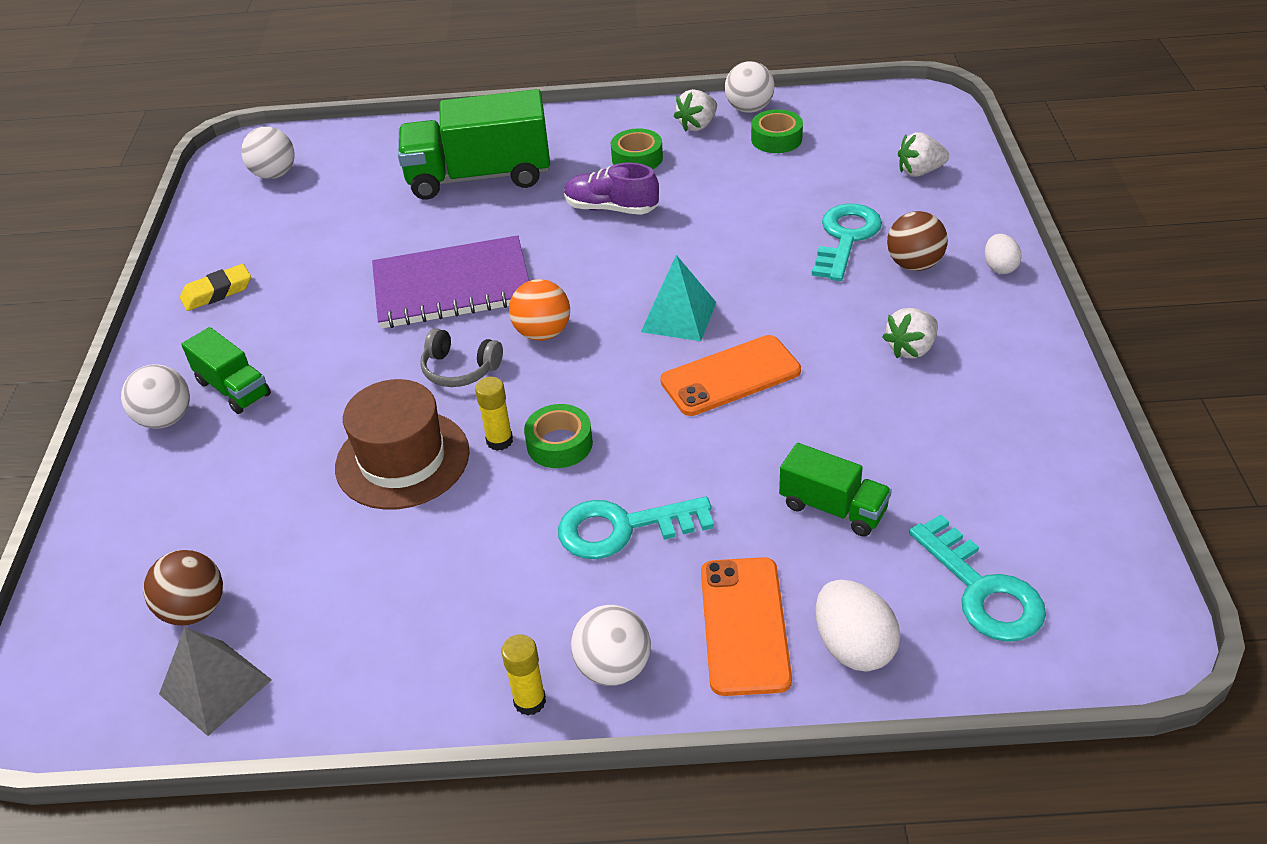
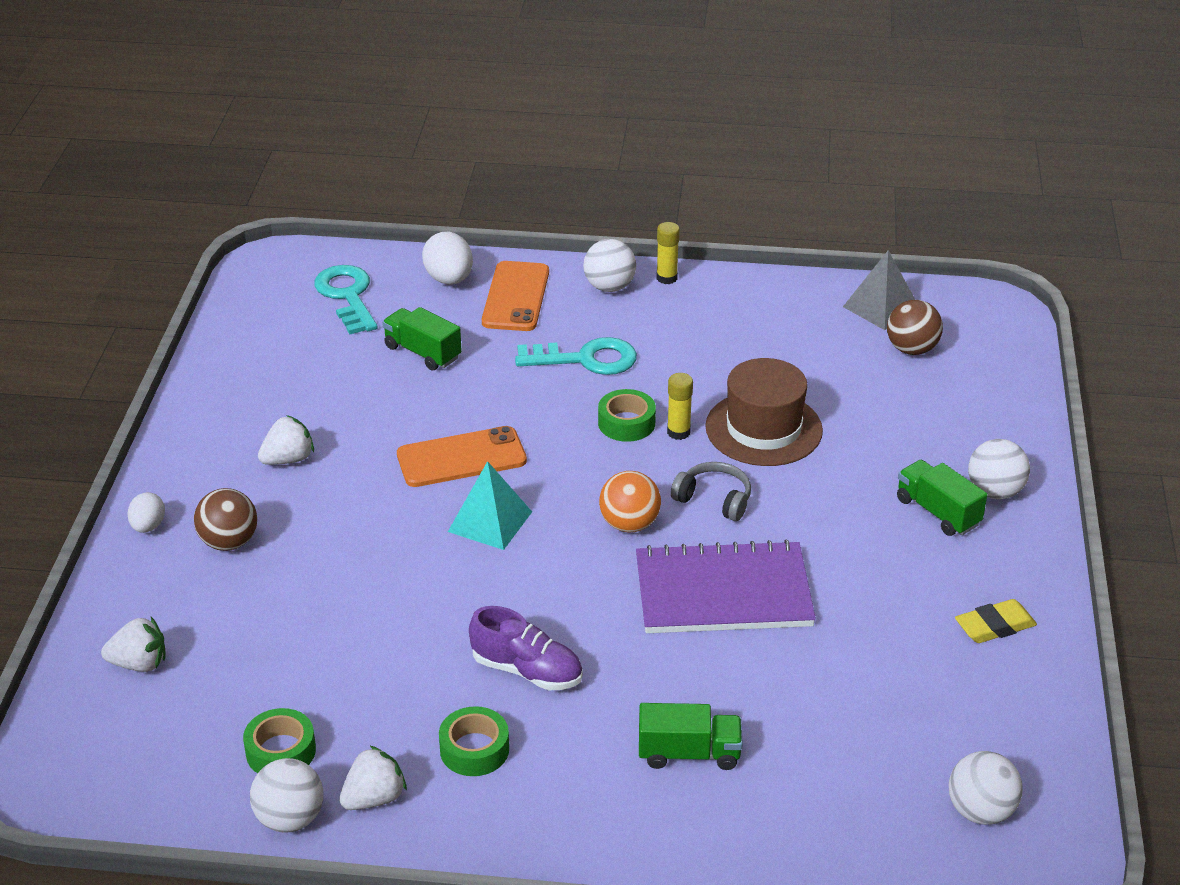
camera: 175 degrees left, 5 degrees down
(479, 177) = (689, 753): green truck -> green truck, size x0.52
(846, 238) = (279, 585): turquoise key -> none

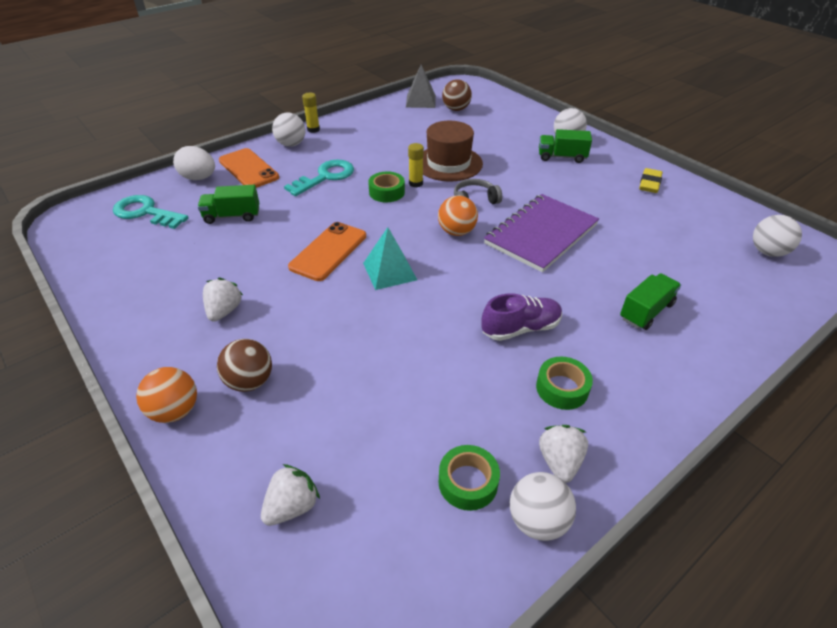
camera: 45 degrees left, 5 degrees up
(148, 526) = (175, 411): white egg -> orange ball

